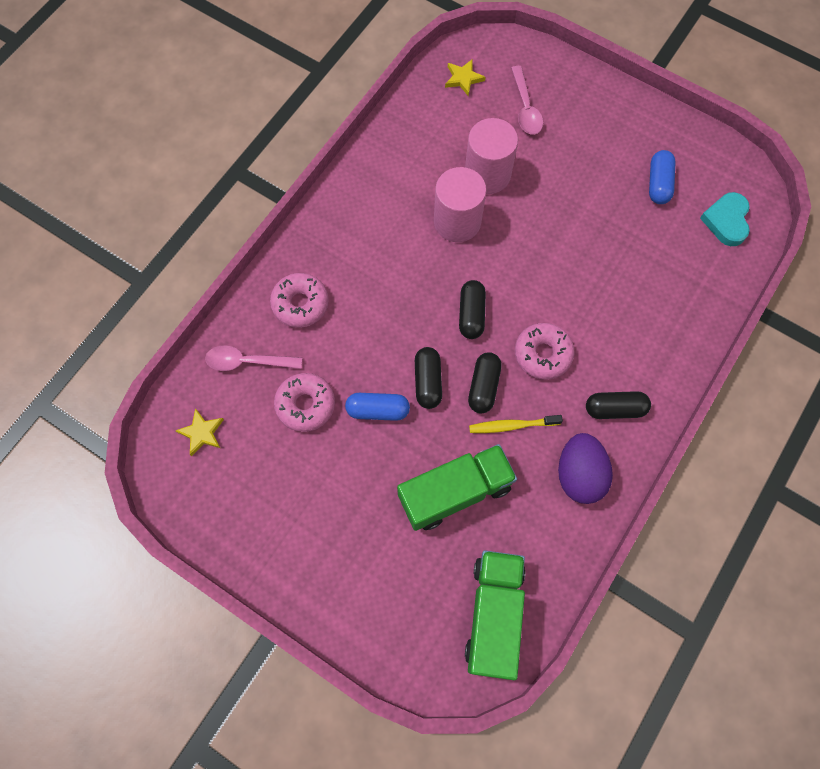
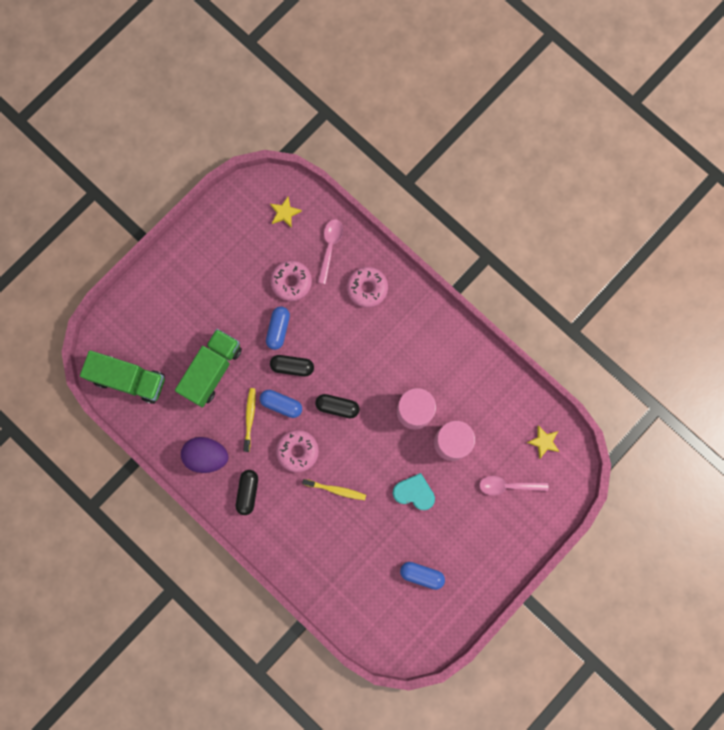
camera: 100 degrees right, 10 degrees up
(455, 492) = (212, 370): green truck -> green truck turned 135 degrees counterclockwise
(483, 386) = (281, 404): black capsule -> blue capsule
(581, 298) = (336, 490): none -> yellow toothbrush
(726, 221) = (380, 619): turquoise heart -> turquoise heart (414, 492)

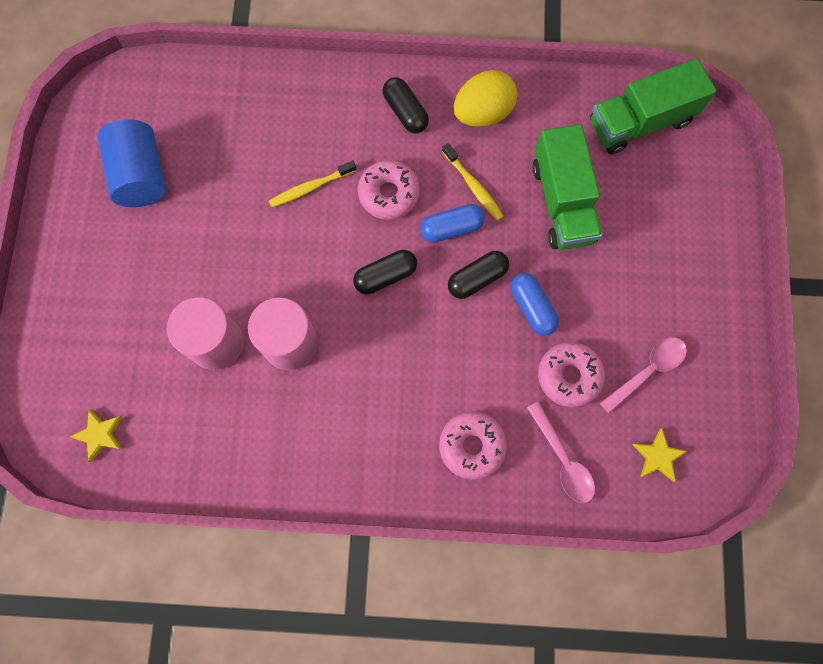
camera: 140 degrees right, 5 degrees down
(207, 456) = (483, 113): purple egg -> yellow egg
(414, 492) = (217, 253): turquoise heart -> none
(421, 575) = (141, 176): blue capsule -> blue cylinder
(508, 486) = (109, 347): pink spoon -> pink spoon (647, 371)

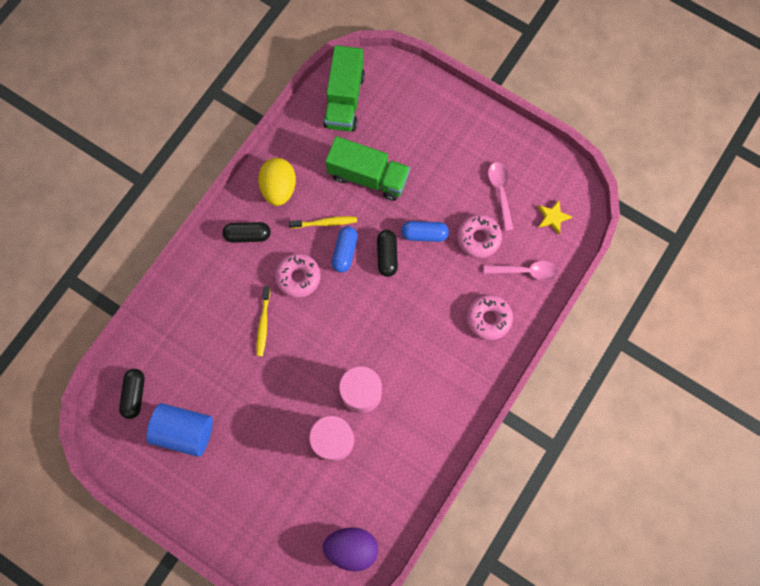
camera: 60 degrees left, 0 degrees up
(100, 435) = (351, 547): yellow star -> purple egg
(385, 276) = (352, 310): black capsule -> black capsule (135, 394)

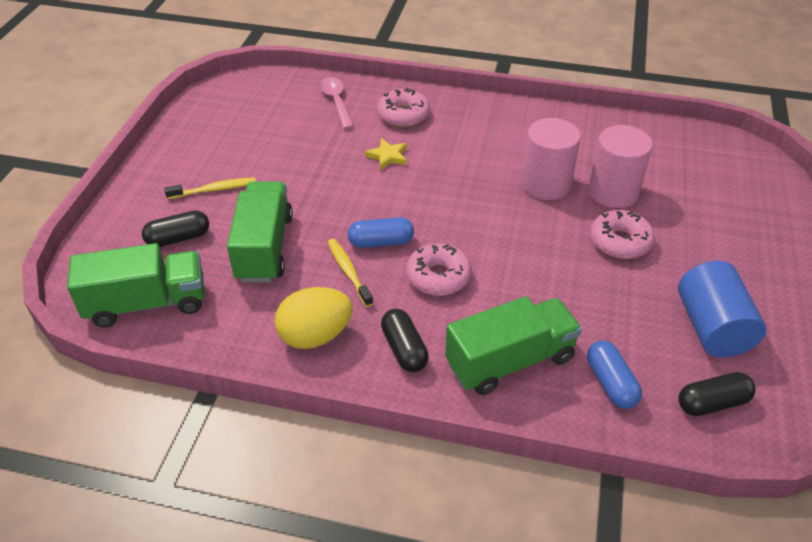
camera: 110 degrees left, 30 degrees down
(213, 292) = (510, 361): none -> green truck
(263, 324) = (520, 292): yellow toothbrush -> yellow toothbrush (214, 189)
(351, 547) = (706, 152): purple egg -> none
(387, 255) = (368, 204): black capsule -> black capsule (178, 238)
(424, 234) = (325, 181): blue capsule -> blue capsule (610, 383)
(478, 238) = (312, 140): pink donut -> pink donut (620, 242)
(500, 192) = (247, 136): pink spoon -> none
(552, 217) = (265, 96): yellow star -> yellow star (388, 156)

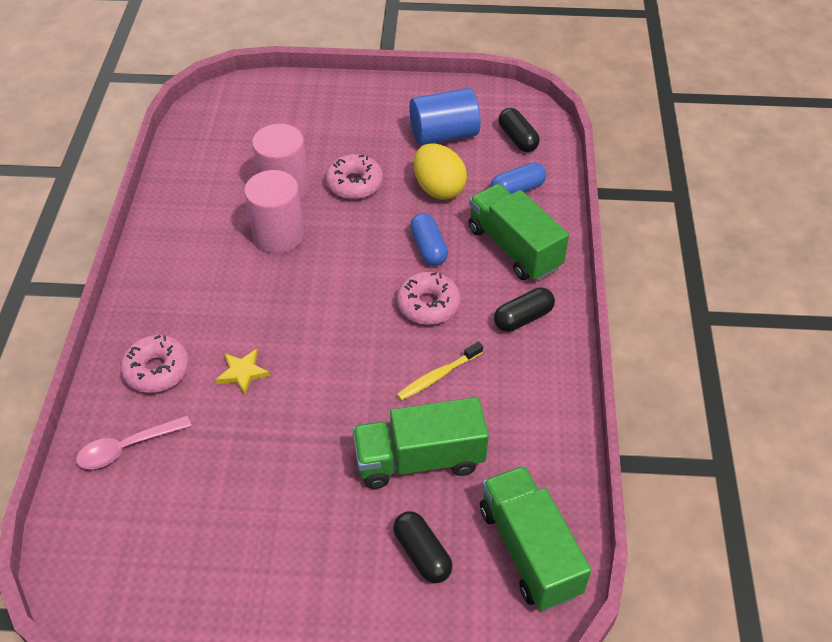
camera: 100 degrees left, 5 degrees up
(214, 189) = (327, 542): yellow toothbrush -> none
(315, 336) = (528, 386): yellow egg -> yellow egg (438, 189)
(381, 242) = (389, 356): blue capsule -> blue capsule (428, 248)

